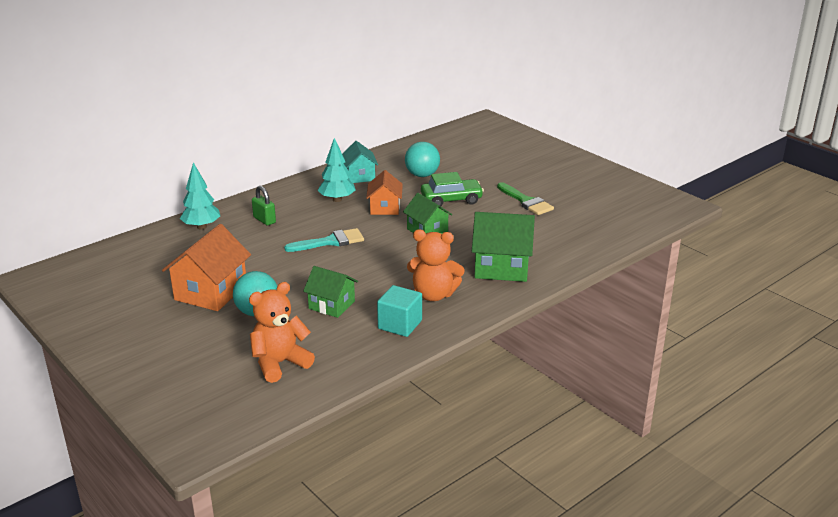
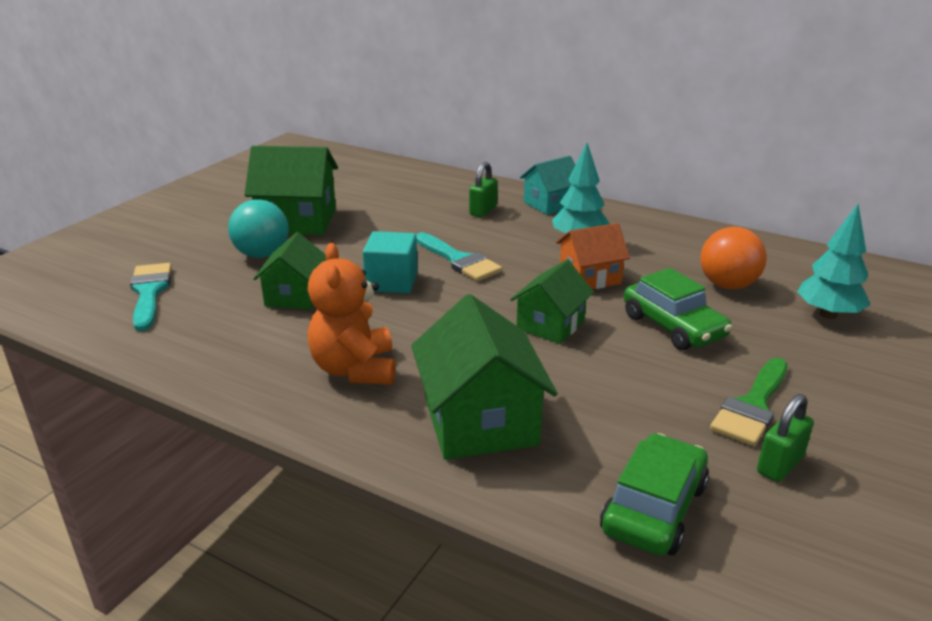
camera: 70 degrees right, 0 degrees up
(201, 227) = (439, 184): turquoise tree -> turquoise tree (828, 314)
(211, 292) = (297, 221): orange house -> green house
(280, 363) = (149, 292): orange teddy bear -> turquoise brush
(359, 176) = (664, 240): turquoise house -> turquoise house (550, 204)
(400, 324) = (259, 357): turquoise cube -> turquoise cube (392, 282)
(422, 175) = (727, 285): turquoise ball -> orange ball
(566, 208) = (780, 465): none -> green padlock
(579, 241) = (654, 508): none -> green car

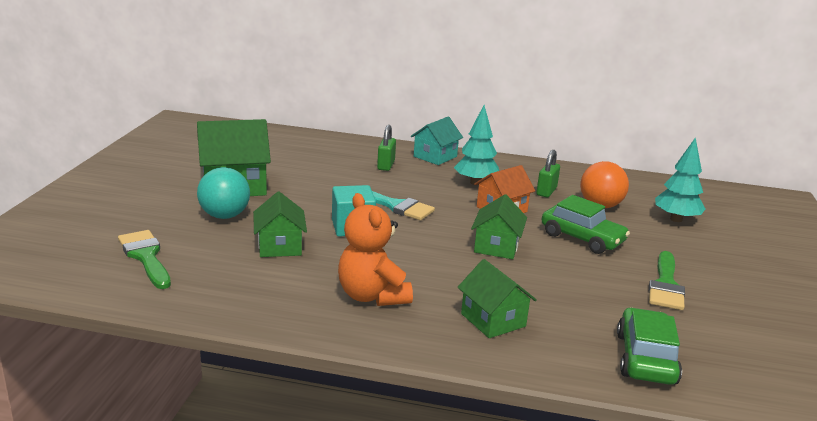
camera: 20 degrees left, 5 degrees down
(149, 292) = (145, 257): turquoise brush -> green brush
(480, 421) = (493, 320): green house -> green house, size x0.63
(780, 465) = (704, 319): green padlock -> green padlock (546, 191)

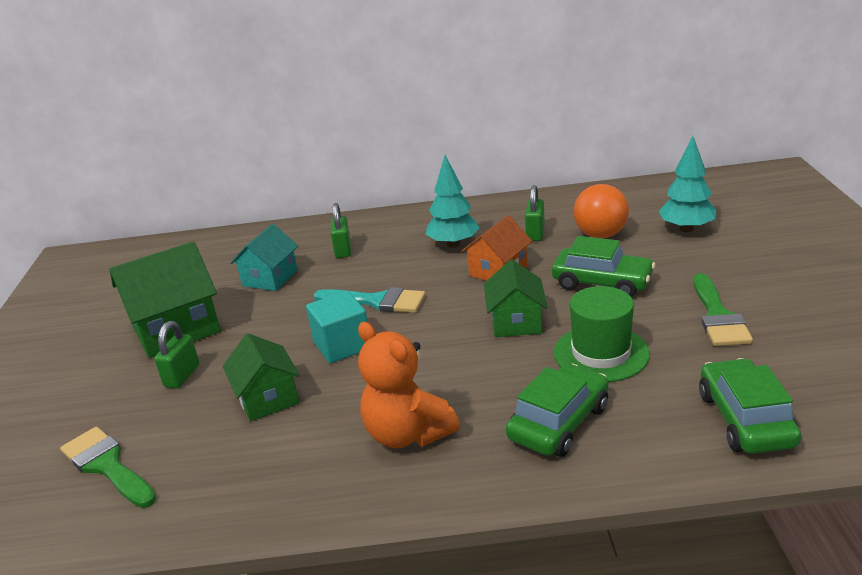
camera: 10 degrees left, 5 degrees up
(224, 216) = (182, 376): turquoise ball -> green padlock
(435, 156) = (393, 223): turquoise house -> turquoise house (270, 278)
(493, 320) = (559, 422): green house -> green car
(553, 285) = (601, 353): none -> green hat

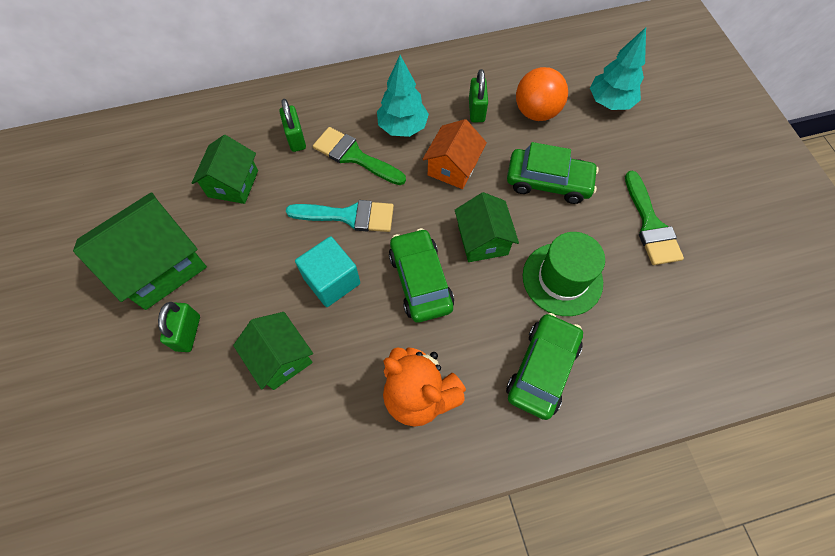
camera: 15 degrees left, 35 degrees up
(107, 466) = (155, 460): green brush -> green brush (354, 156)
(270, 278) = (233, 184): turquoise house -> green house
(745, 419) = (685, 353): green car -> green car (420, 281)

